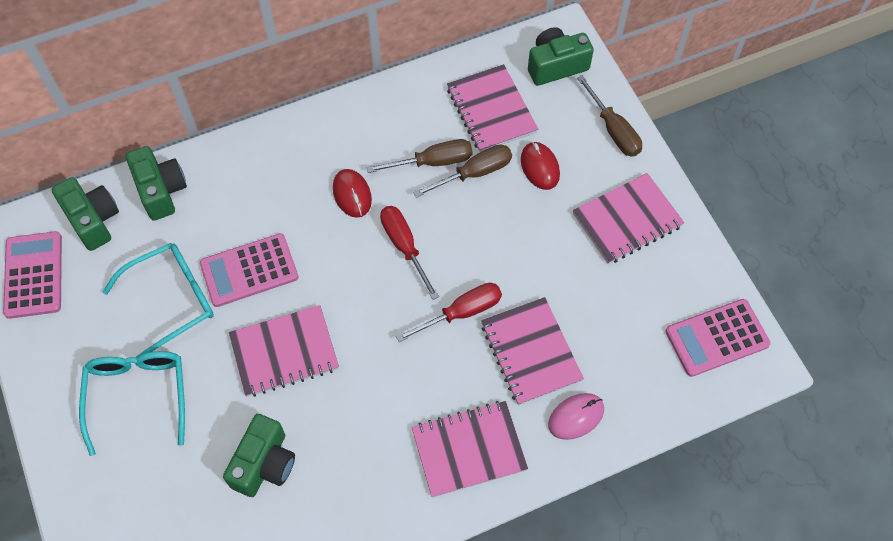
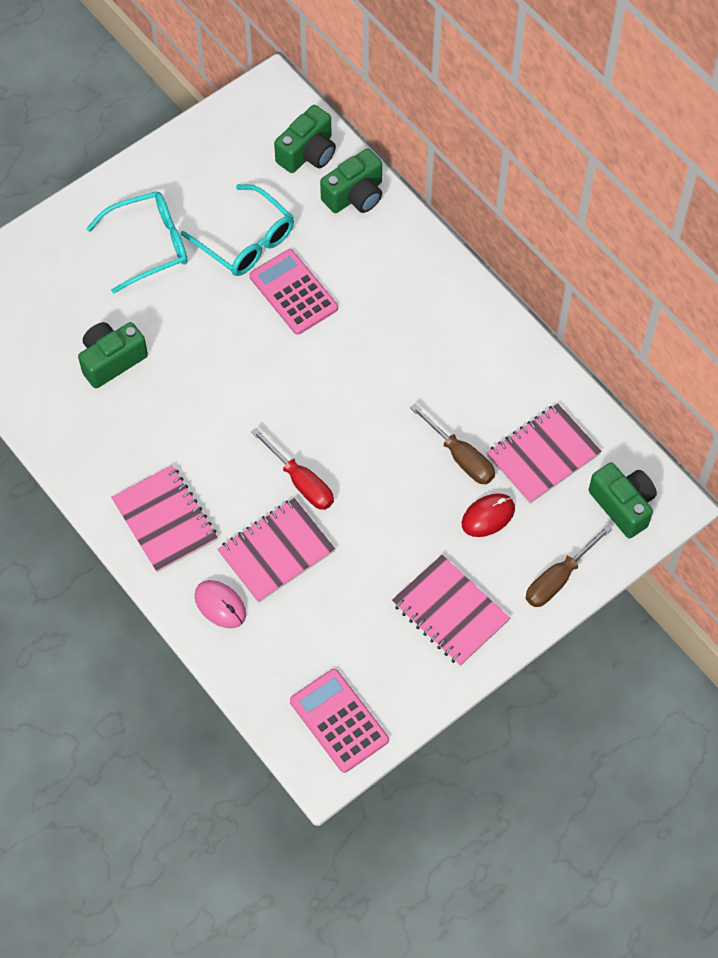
camera: 75 degrees right, 0 degrees up
(33, 275) = (240, 128): pink calculator -> none
(264, 464) = (111, 360): green camera -> green camera turned 135 degrees clockwise
(284, 352) = (219, 345): pink notebook -> none
(352, 194) = (401, 354): red mouse -> none
(404, 246) = (357, 415): red screwdriver -> none
(433, 162) = (462, 416): brown screwdriver -> none

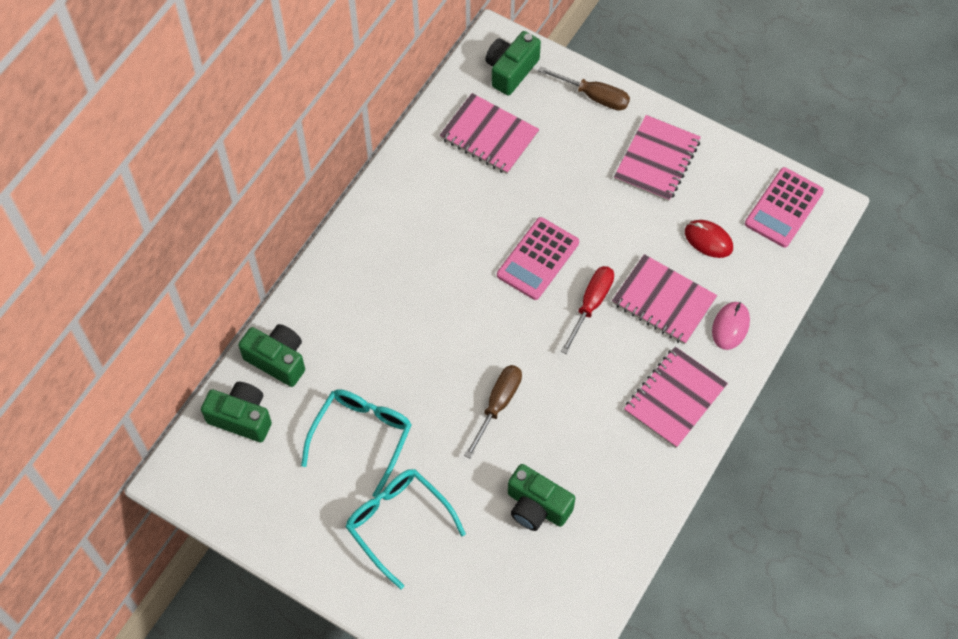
camera: 110 degrees left, 0 degrees up
(293, 292) = (404, 376): pink calculator -> pink calculator (538, 259)
(461, 457) = (516, 193): brown screwdriver -> brown screwdriver (498, 405)
(488, 516) = (561, 158): red mouse -> red mouse (708, 240)

